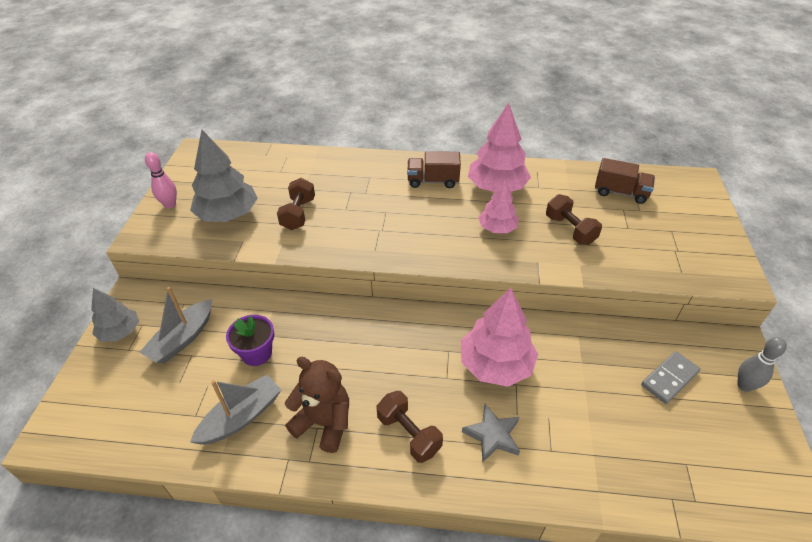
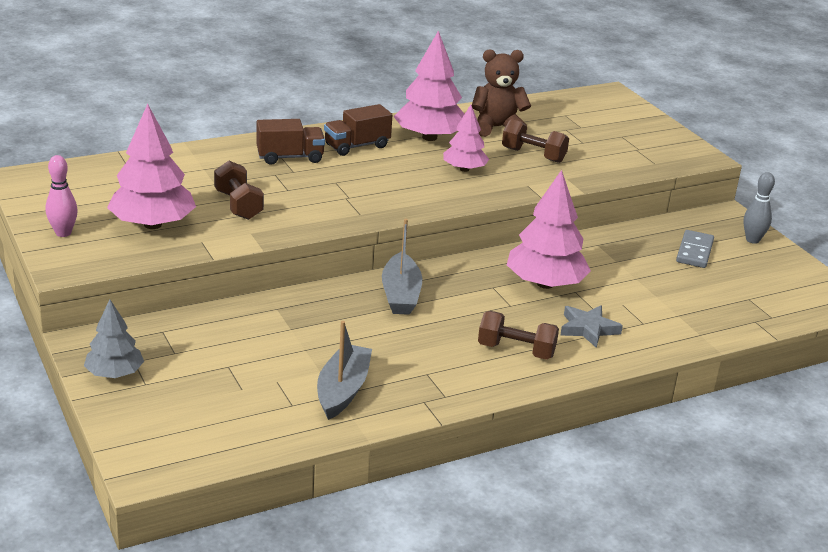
camera: 35 degrees left, 15 degrees down
(183, 339) = (201, 357): grey boat -> grey boat (401, 294)
(228, 214) = (152, 224): grey tree -> pink tree
(257, 353) = (301, 343): purple flower pot -> none
(324, 423) = (430, 368): brown teddy bear -> brown teddy bear (497, 127)
(620, 192) = (552, 117): brown truck -> brown truck (290, 157)

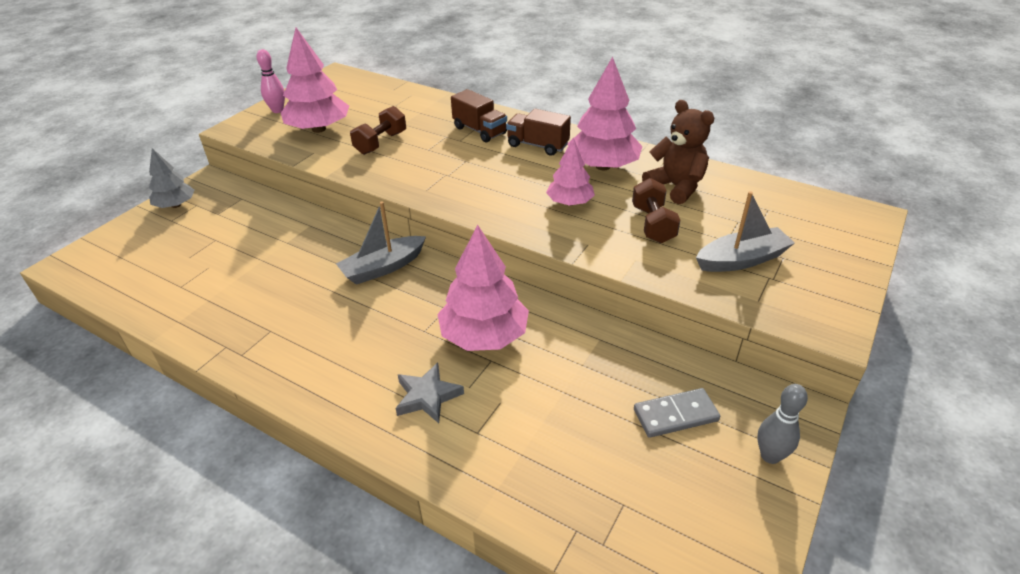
camera: 60 degrees right, 10 degrees up
(342, 390) = (215, 300): grey boat -> grey boat (741, 260)
(516, 351) = (347, 365): brown dumbbell -> none

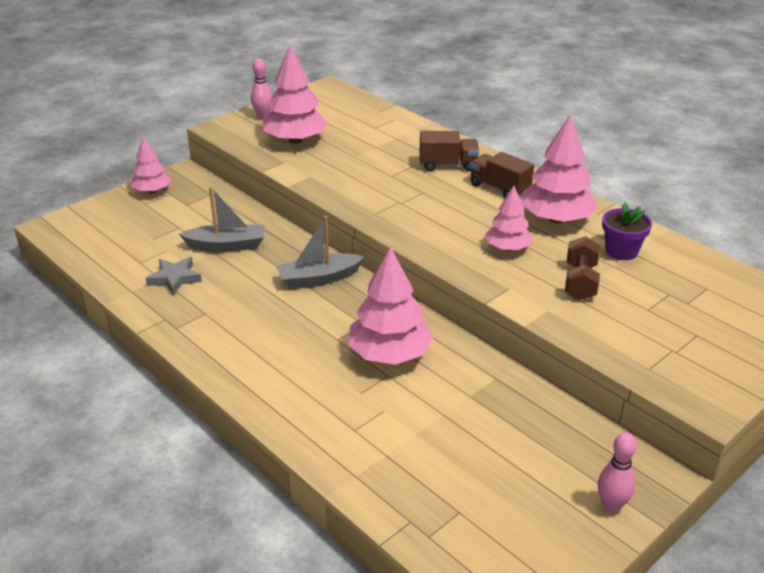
camera: 15 degrees right, 5 degrees down
(176, 205) = (152, 191): grey tree -> pink tree
(381, 143) = (348, 162): brown dumbbell -> none
(427, 396) = (321, 393): grey star -> grey star (174, 278)
(479, 130) = (448, 165): brown truck -> brown truck turned 60 degrees counterclockwise
(675, 415) = (538, 454): grey domino -> none
(676, 187) = (621, 251): brown teddy bear -> purple flower pot
(741, 260) = (653, 329): grey boat -> grey boat (227, 245)
(770, 456) = (611, 505): grey bowling pin -> pink bowling pin

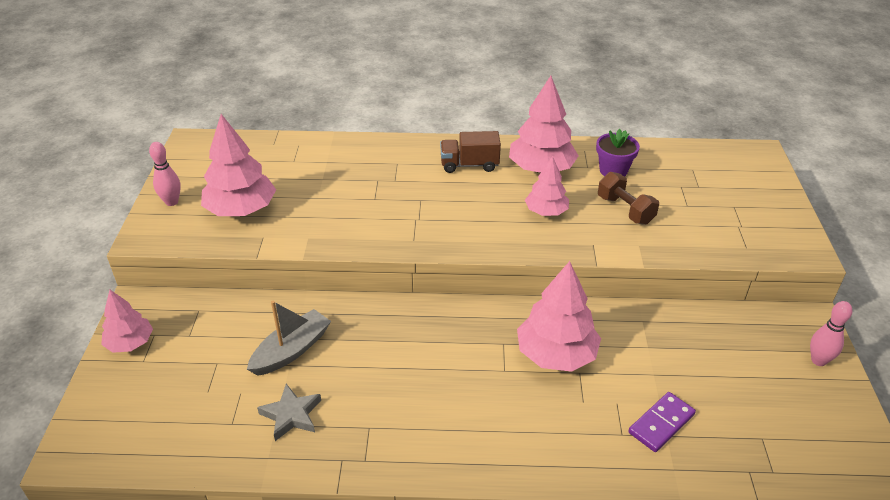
camera: 45 degrees left, 5 degrees up
(319, 278) = (414, 328): grey boat -> none
(394, 445) = (661, 423): none -> purple domino
(448, 165) = (404, 165): brown truck -> none

